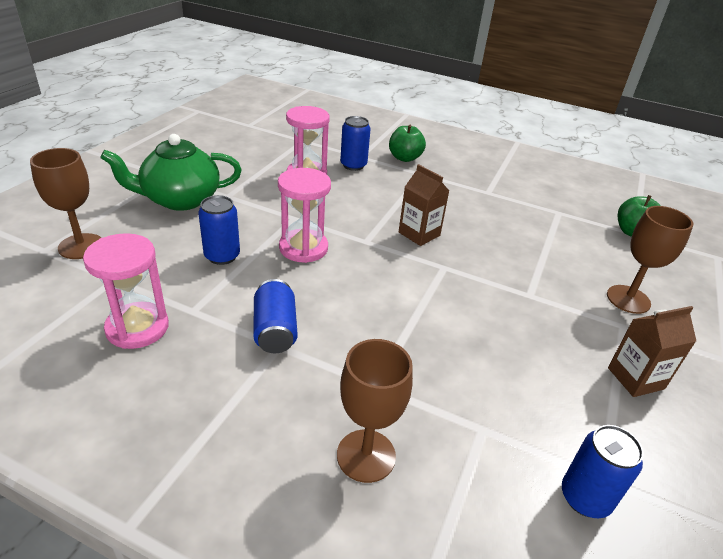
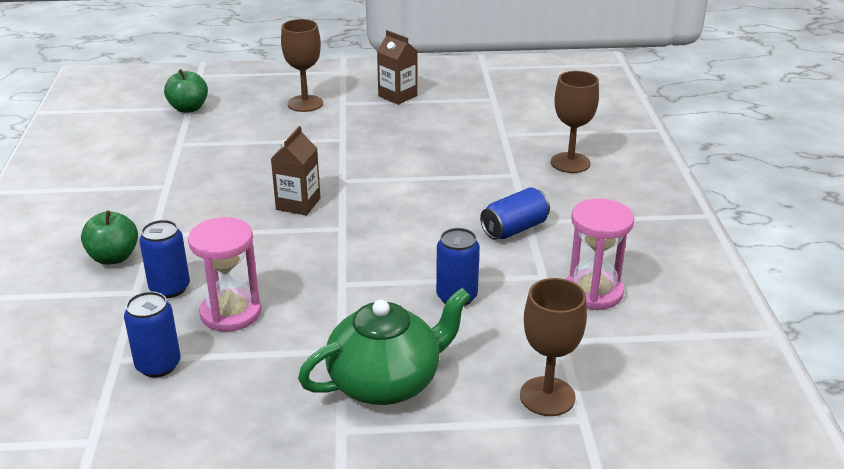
camera: 115 degrees left, 5 degrees down
(180, 199) = (386, 382): green teapot -> green teapot turned 75 degrees counterclockwise
(303, 248) = (391, 257): pink hourglass -> none
(585, 498) = (513, 102): blue can -> blue can (158, 365)

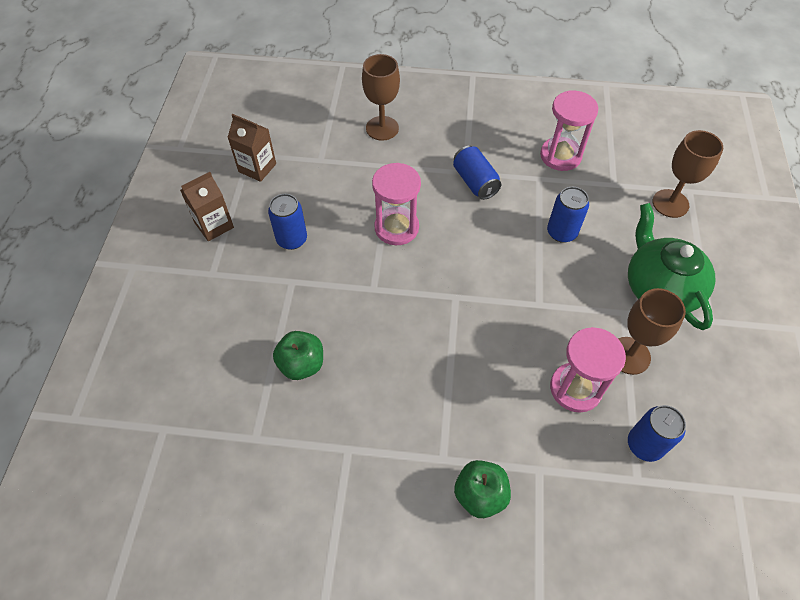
camera: 80 degrees left, 25 degrees up
(170, 288) = (536, 439): blue can -> blue can (292, 239)
(188, 108) = (166, 430): green apple -> green apple (301, 364)
(298, 204) = (409, 328): brown carton -> brown carton (257, 168)
(305, 103) = (200, 308): brown goblet -> brown goblet (629, 355)
(425, 185) = (396, 228): none -> pink hourglass

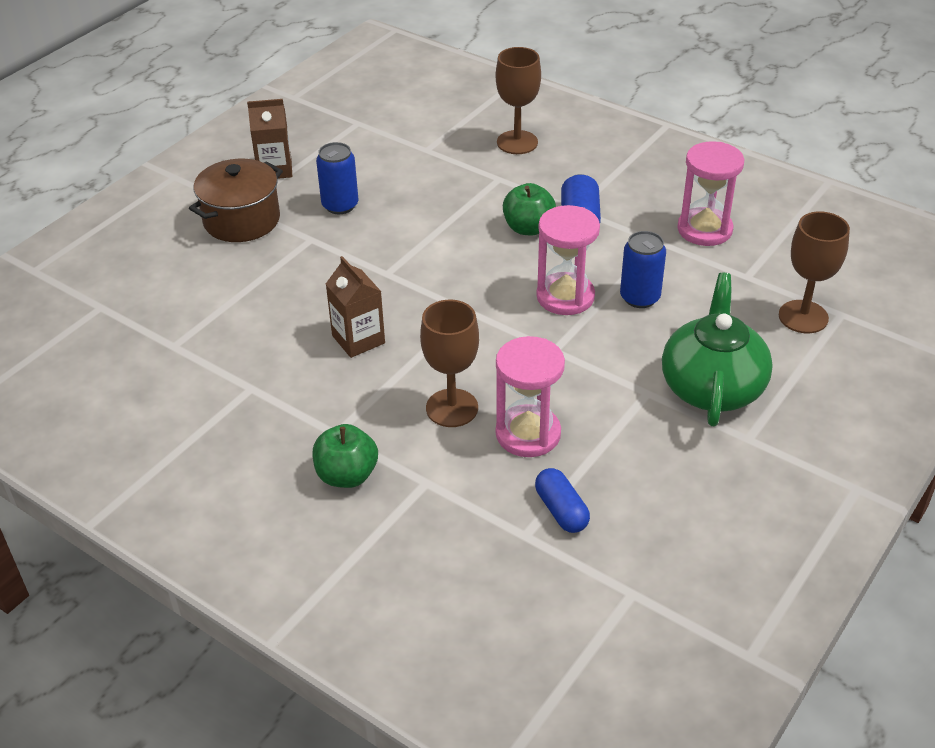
camera: 30 degrees right, 15 degrees down
(222, 287) = (242, 220): none -> brown pot
(257, 168) = (356, 136): brown carton -> brown carton (358, 339)
(301, 364) = (264, 307): green apple -> green apple (528, 228)
(396, 228) = (456, 231): pink hourglass -> pink hourglass (565, 296)
(629, 355) = (617, 430): brown goblet -> brown goblet (452, 408)
(644, 445) = (561, 510): blue can -> blue capsule

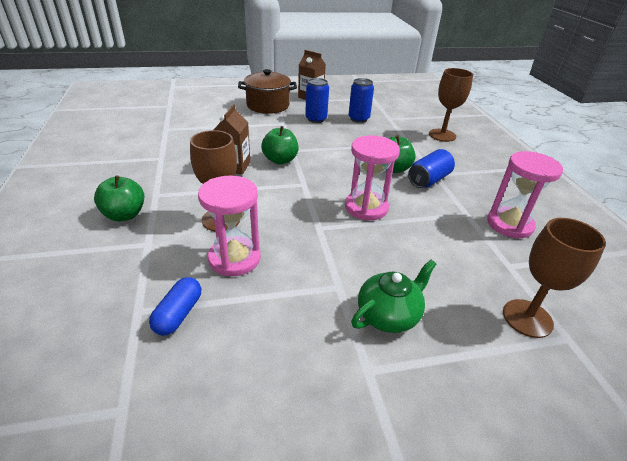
camera: 40 degrees right, 5 degrees down
(395, 296) = (280, 160): none -> green apple
(640, 297) = (412, 233): blue can -> blue can (358, 119)
(712, 387) = (389, 315): green teapot -> green teapot, size x0.65

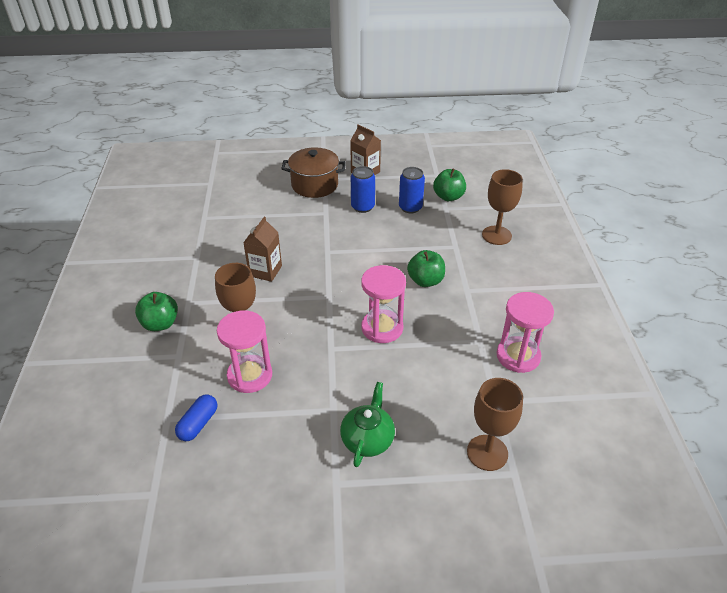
camera: 10 degrees right, 5 degrees up
(280, 160) = (312, 264): green apple -> green apple (448, 197)
(389, 315) = (368, 439): green teapot -> green teapot turned 45 degrees counterclockwise
(429, 180) = (457, 297): blue can -> none

